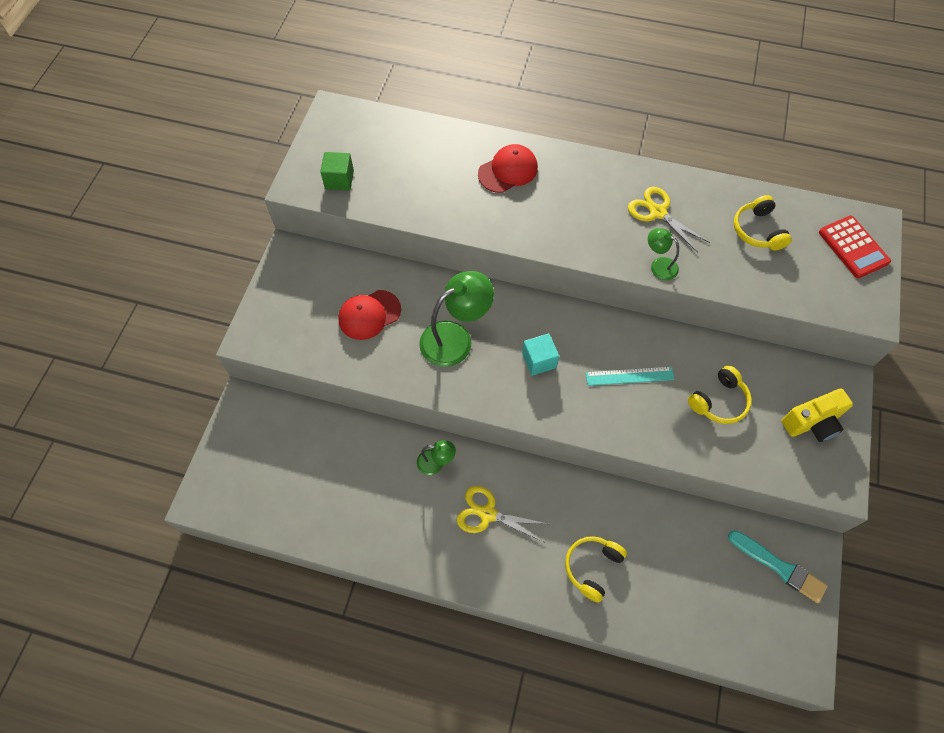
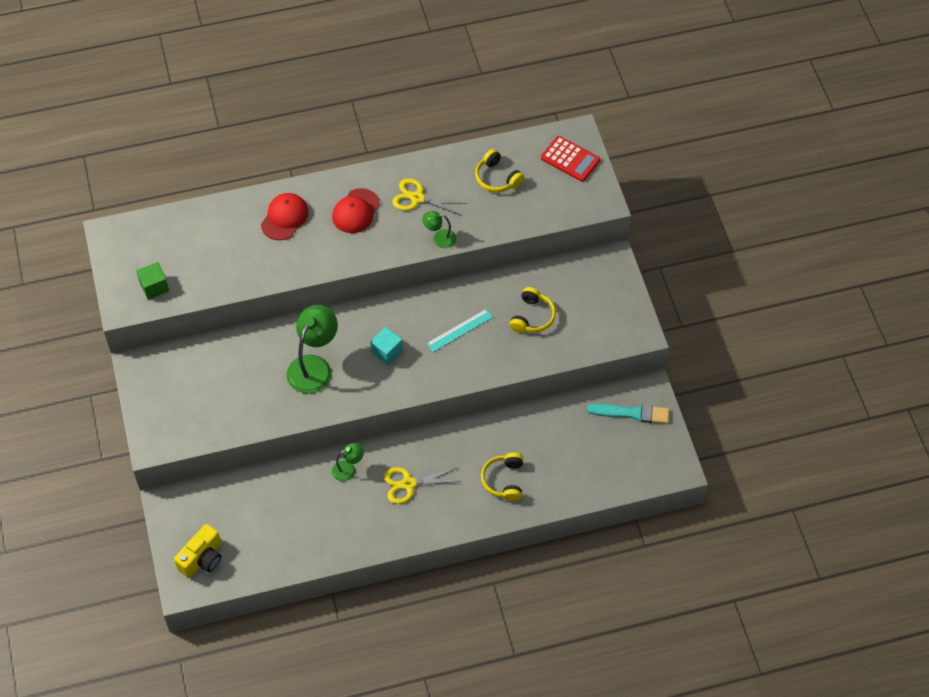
camera: 30 degrees left, 5 degrees down
(369, 315) = (235, 382): red cap -> red cap (356, 211)
(812, 423) = (603, 300): yellow camera -> yellow camera (202, 559)

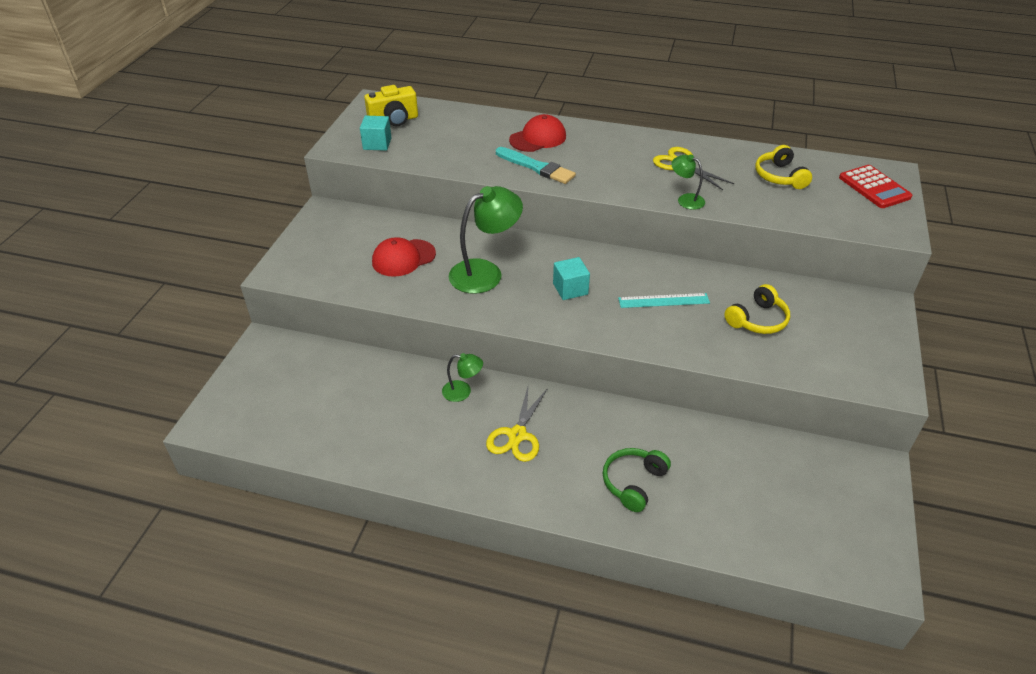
camera: 30 degrees right, 15 degrees down
(154, 287) = (377, 144): green cube -> turquoise cube
(202, 559) = (249, 406): yellow camera -> yellow camera (394, 120)
(356, 211) = (611, 154): red cap -> red cap (403, 258)
(408, 484) = (517, 435): yellow scissors -> yellow scissors turned 90 degrees counterclockwise
(504, 480) = (633, 482): yellow headphones -> green headphones
(632, 413) = (842, 482): turquoise brush -> turquoise brush (536, 167)

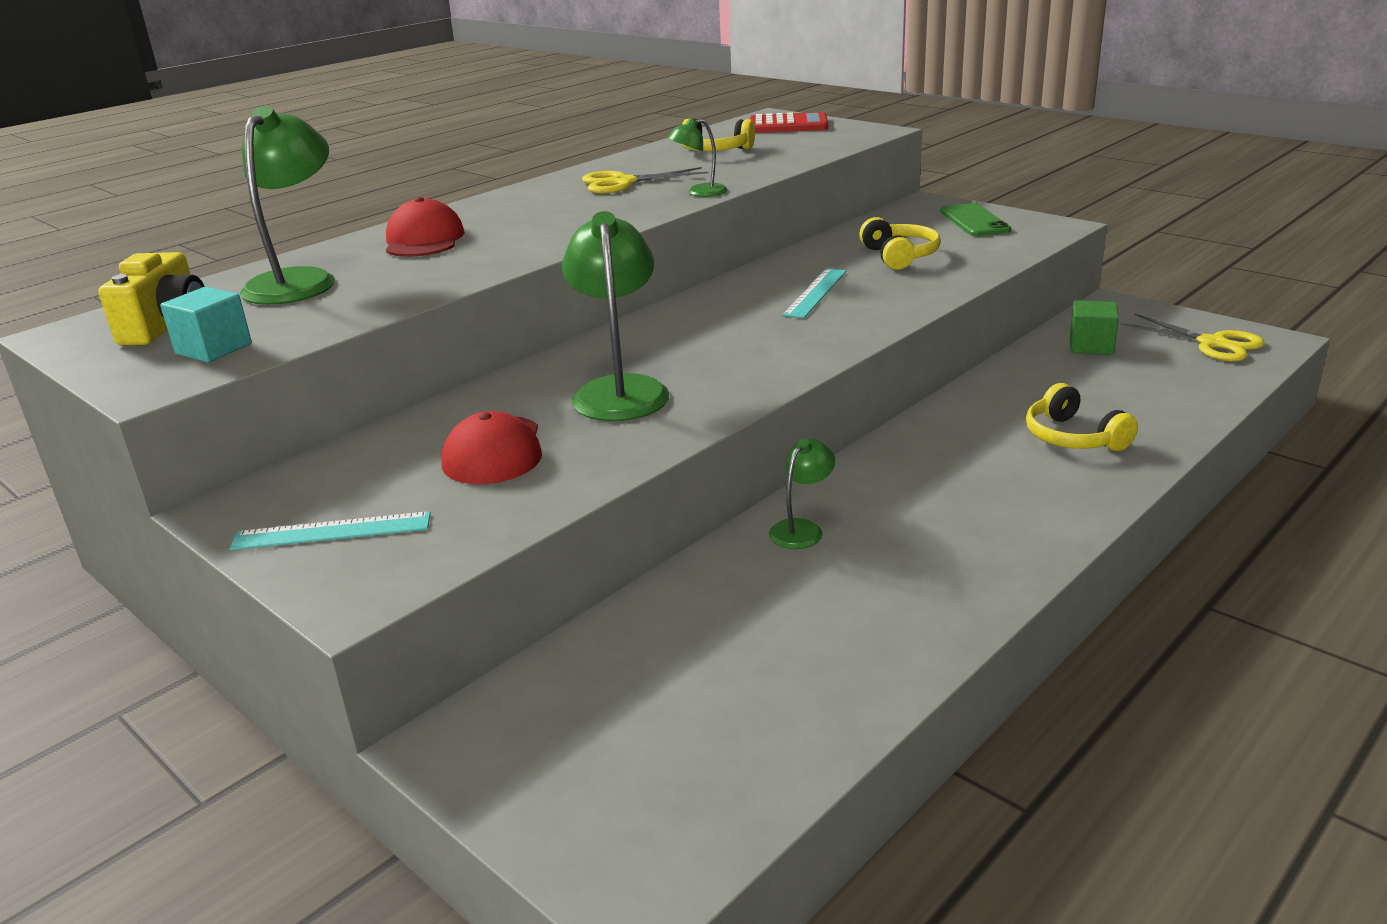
camera: 60 degrees left, 15 degrees down
(319, 245) = (332, 531): none -> turquoise ruler
(461, 128) = (298, 281): none -> green lamp
(517, 435) = (932, 501): yellow scissors -> yellow scissors (1212, 343)
(536, 167) = (497, 251): turquoise brush -> none
(570, 289) = (730, 340): turquoise cube -> none
(633, 482) = (1073, 437): green headphones -> yellow headphones
(785, 466) = (1091, 346): none -> green cube
(864, 339) = (974, 221): none -> green phone

